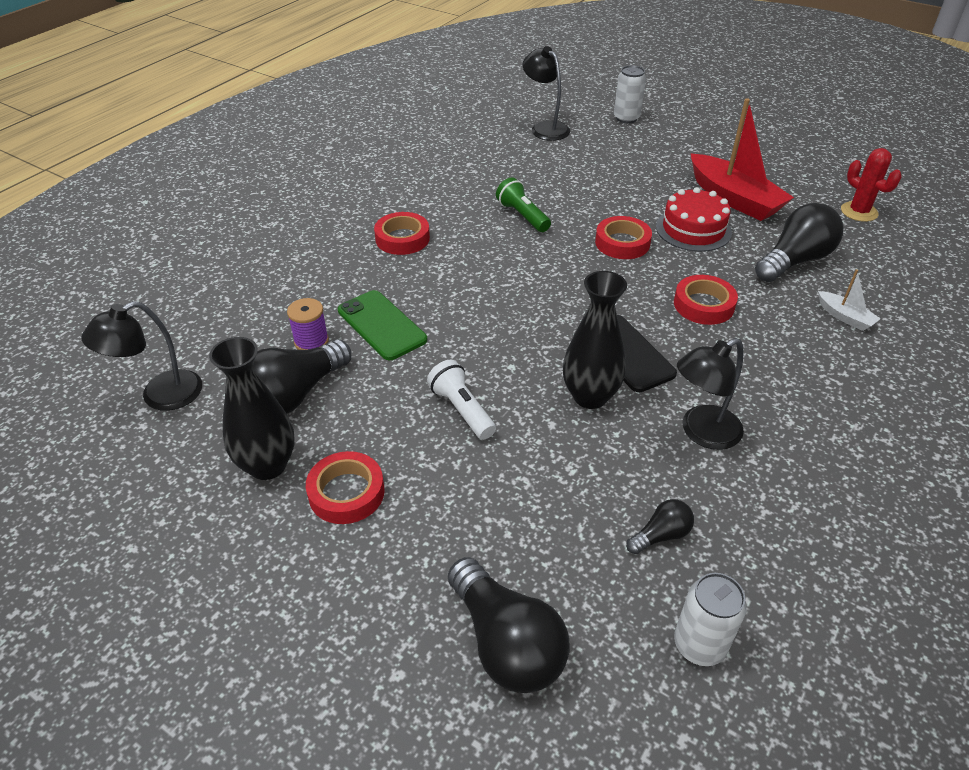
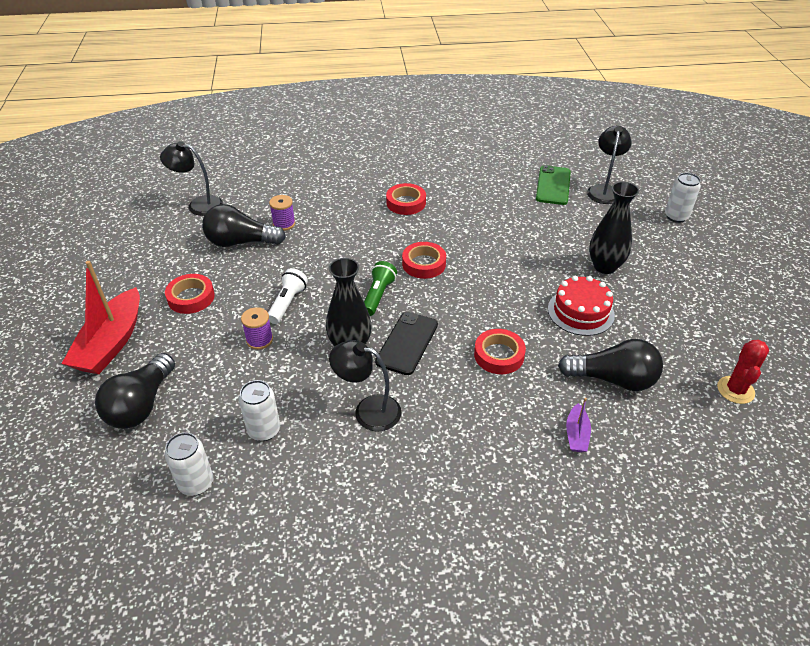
camera: 50 degrees right, 0 degrees up
(267, 465) = (185, 263): black vase -> black vase (604, 266)
(382, 325) = (323, 238): green phone -> green phone (553, 185)
(501, 465) = (259, 340): none -> purple spool
(522, 216) = (490, 233): green flashlight -> green flashlight (378, 295)
(622, 243) = (519, 287): red tape -> red tape (424, 264)
(660, 535) = (264, 430): black light bulb -> white can
(734, 199) = (650, 315): red boat -> red boat (111, 343)
(845, 317) = (576, 434): white boat -> purple boat

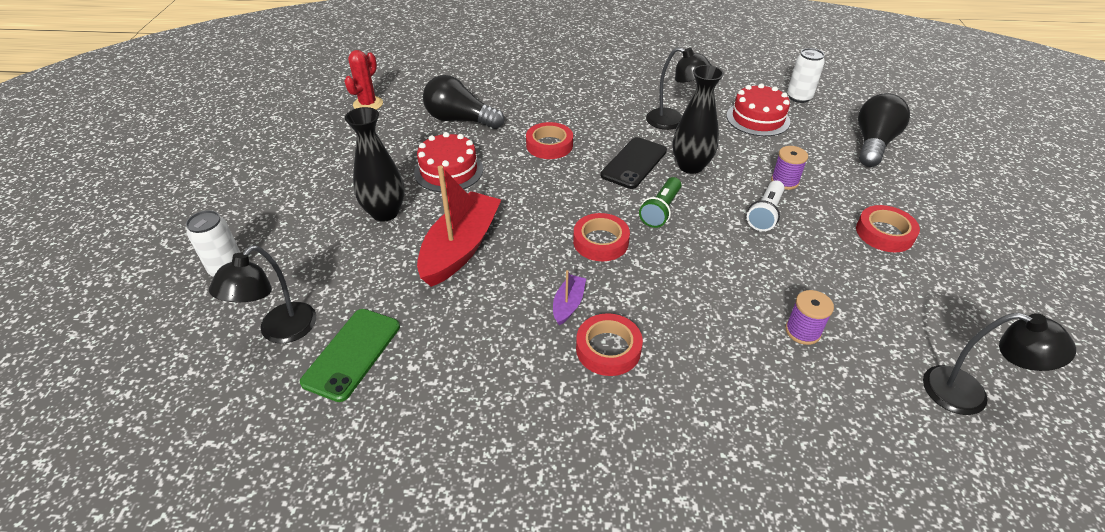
camera: 170 degrees left, 0 degrees up
(111, 343) = (942, 195): red boat -> red boat (460, 248)
(241, 242) = (857, 305): black light bulb -> none
(264, 430) = (758, 118): white can -> red cake
(576, 434) = (513, 94): purple boat -> purple boat (568, 304)

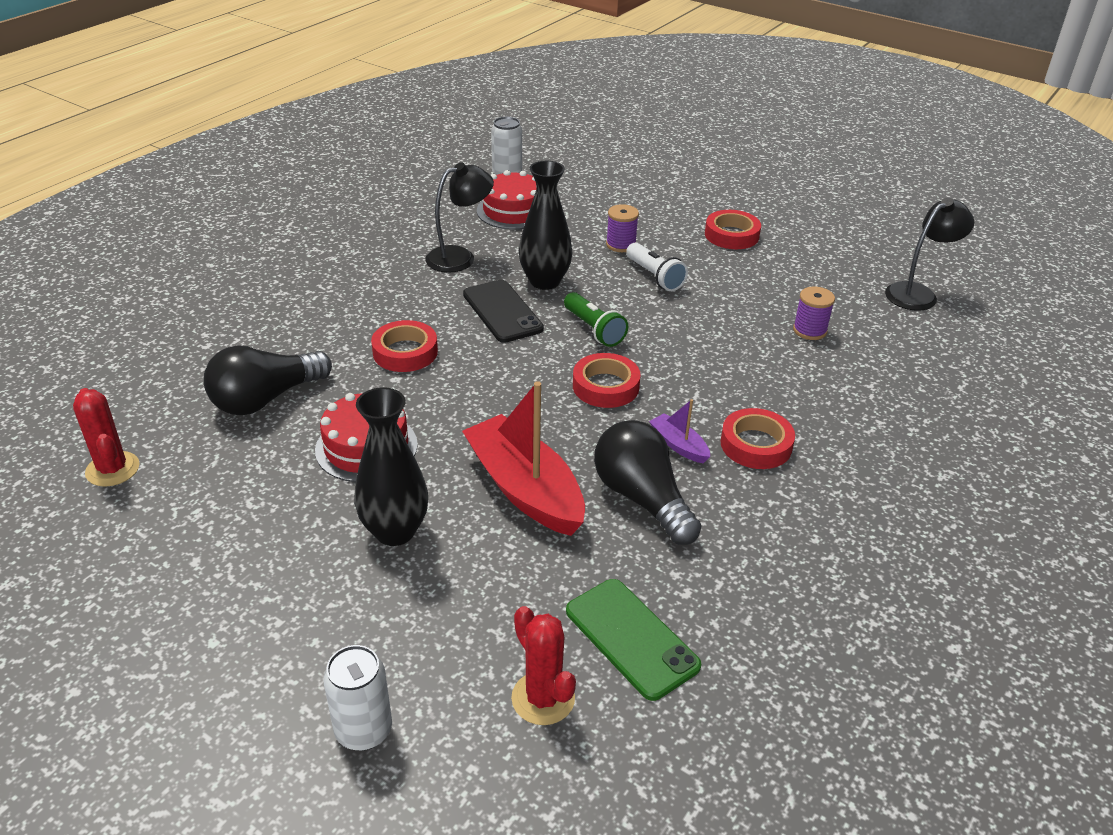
camera: 60 degrees left, 5 degrees down
(280, 331) = (543, 698): black lamp -> red cactus
(873, 144) = (616, 178): black light bulb -> black light bulb (642, 499)

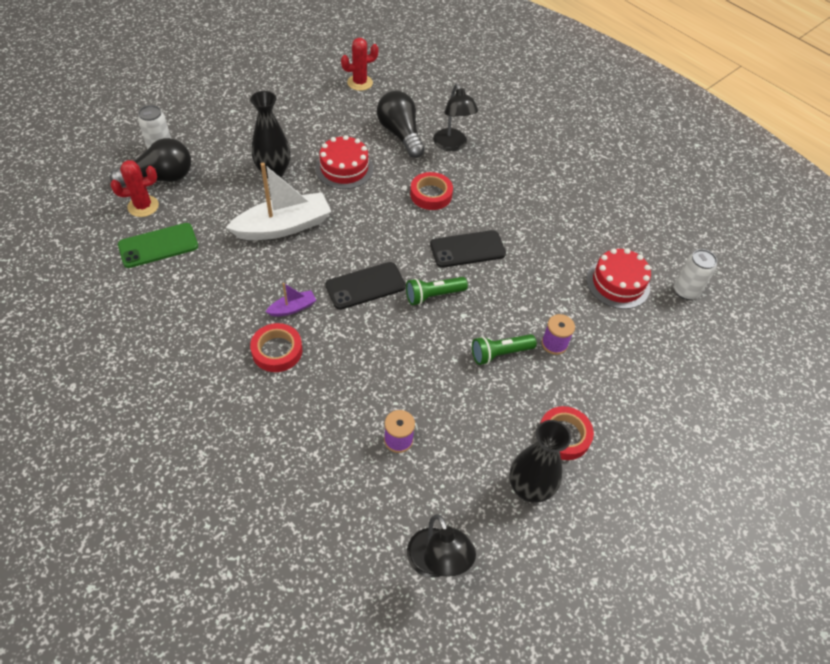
camera: 100 degrees right, 15 degrees up
(460, 257) = (546, 238): black lamp -> black lamp (452, 145)
(525, 489) = (283, 226): red boat -> white boat
(545, 281) = (503, 281): black vase -> black vase (529, 488)
(605, 386) = (365, 286): red tape -> black phone
(642, 499) = (253, 276): black light bulb -> black light bulb (160, 178)
(654, 277) = (500, 353): white flashlight -> green flashlight

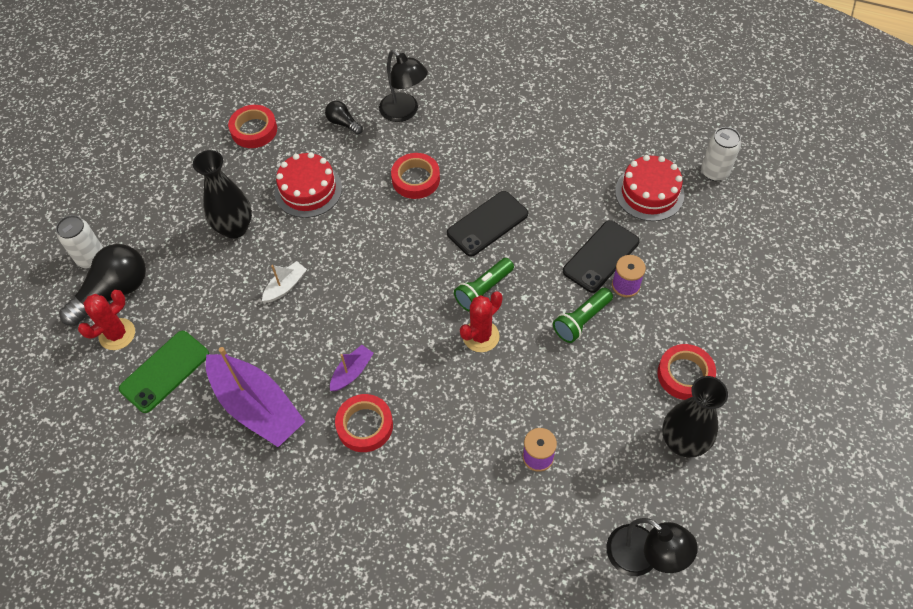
camera: 20 degrees left, 5 degrees up
(206, 300) = (257, 406): none -> purple boat
(283, 226) = (285, 286): white boat -> white boat, size x0.46
(331, 113) = (254, 130): none -> red tape
(360, 83) = (262, 80): red cactus -> red cactus (481, 336)
(365, 286) = (410, 312): black phone -> black phone (601, 256)
(400, 134) = (343, 123): black light bulb -> black light bulb, size x0.50

